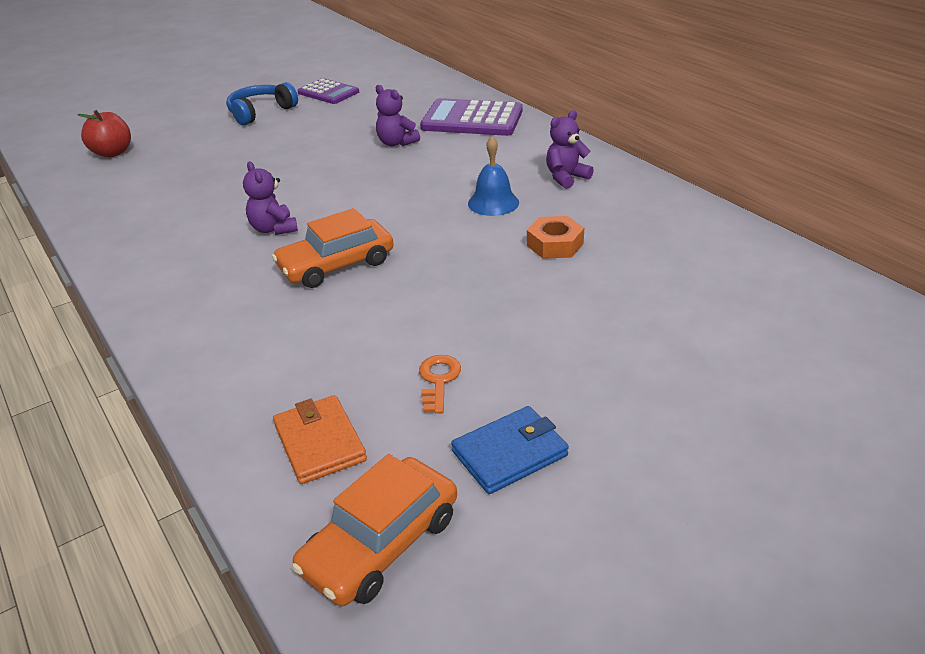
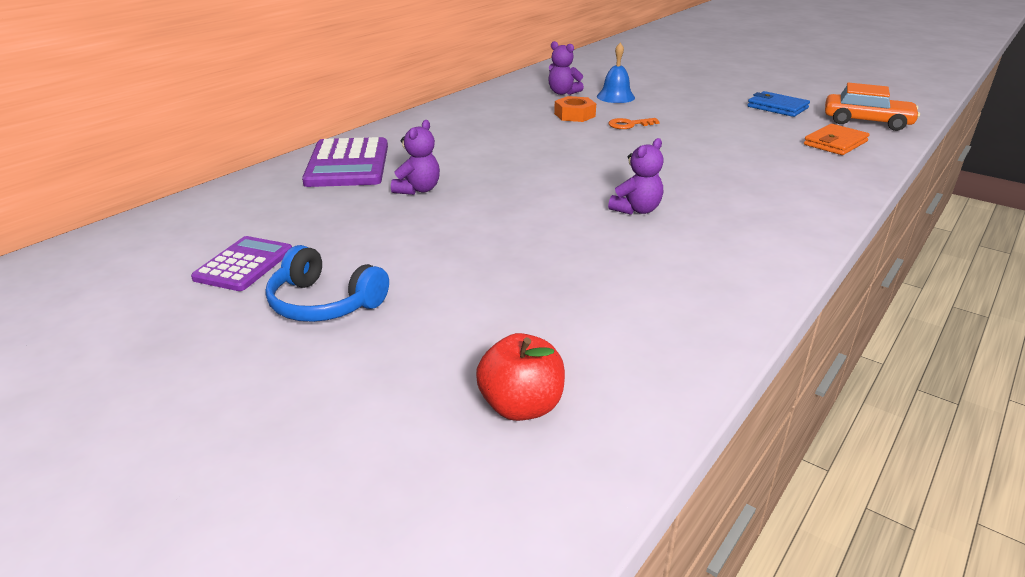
camera: 110 degrees left, 5 degrees down
(336, 265) = (666, 173): orange car -> none
(438, 380) = (748, 126): orange key -> orange key (629, 125)
(493, 203) = (526, 137): blue bell -> blue bell (615, 97)
(566, 177) = (469, 120): purple teddy bear -> purple teddy bear (563, 93)

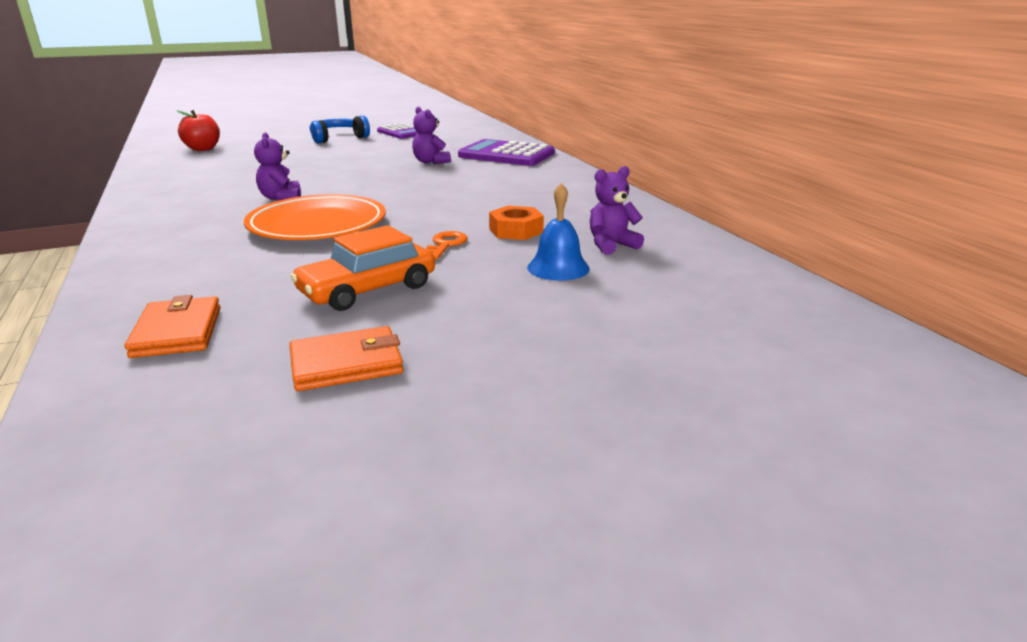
camera: 120 degrees right, 5 degrees down
(664, 169) = (317, 225): none -> orange plate
(777, 107) = (346, 364): blue wallet -> orange wallet
(866, 122) = (155, 413): orange car -> orange car (367, 289)

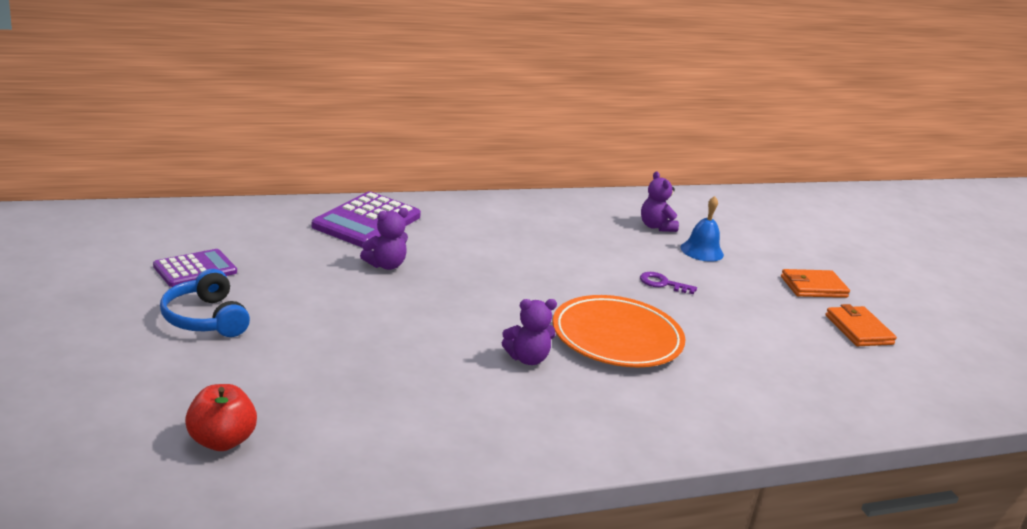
camera: 90 degrees left, 0 degrees up
(177, 332) = (845, 390): orange wallet -> orange wallet (813, 287)
(367, 289) = (756, 319): orange car -> none
(445, 245) = (663, 284): orange key -> purple key
(516, 230) = (627, 253): orange nut -> none

